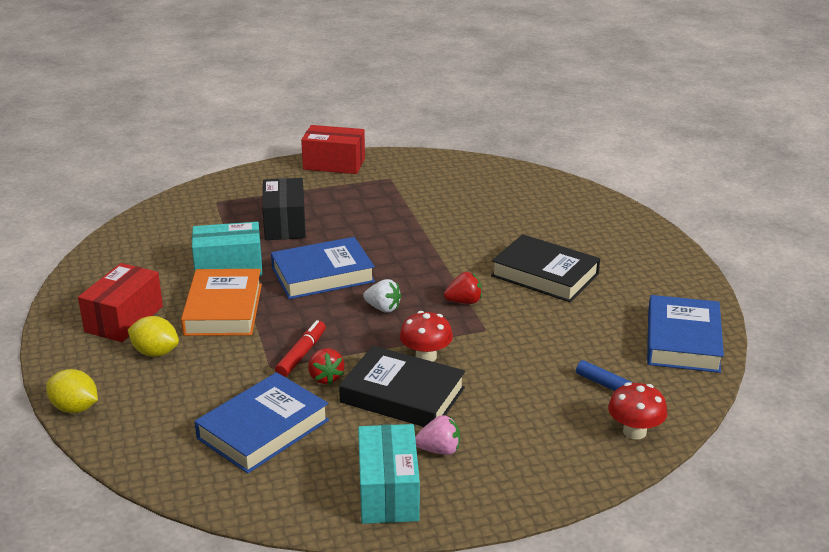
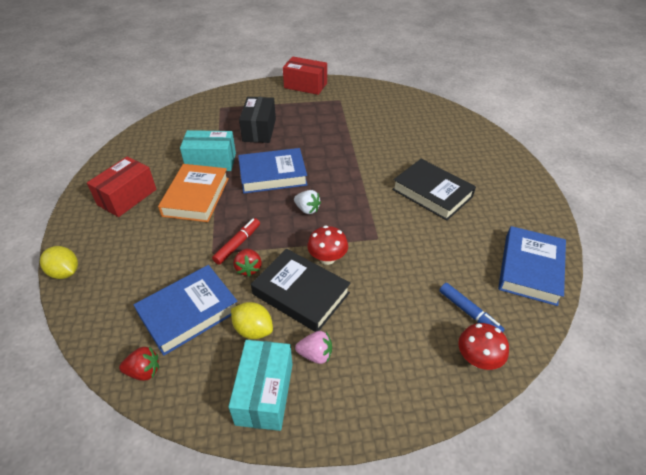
camera: 10 degrees right, 15 degrees up
(155, 352) = (137, 229): yellow lemon -> yellow lemon (253, 330)
(464, 302) = (367, 210): red strawberry -> red strawberry (144, 371)

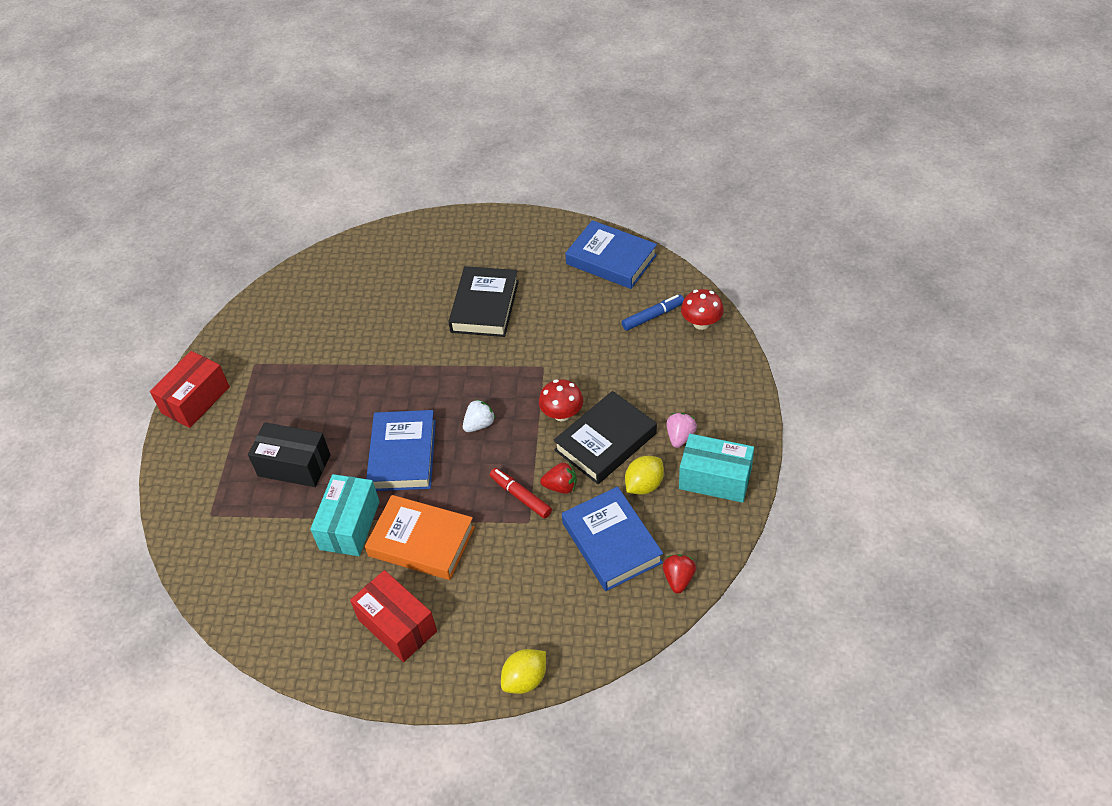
camera: 75 degrees left, 5 degrees up
(432, 193) = (485, 306): black book -> black book turned 45 degrees counterclockwise

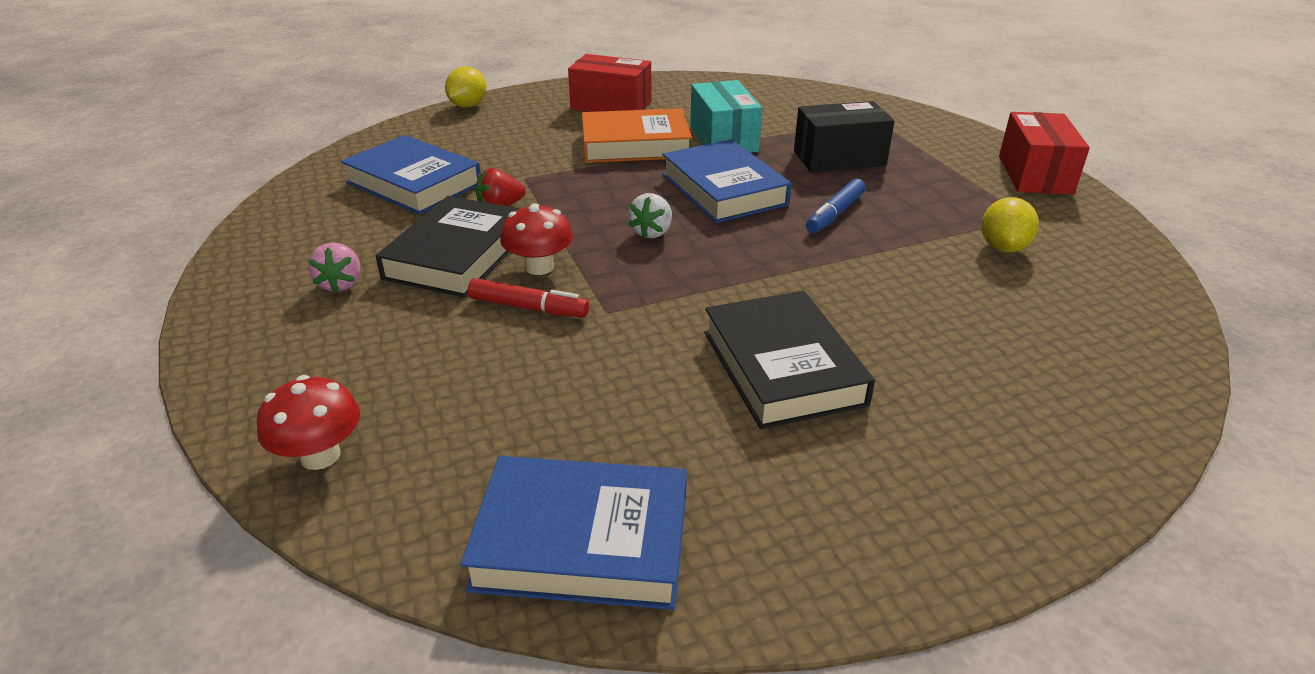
camera: 150 degrees right, 15 degrees down
(520, 496) = (547, 191): red marker -> red marker (528, 308)
(644, 485) = (386, 230): yellow lemon -> yellow lemon (1003, 247)
(653, 316) = (433, 440): blue marker -> blue marker (835, 214)
(678, 579) = (324, 177): red strawberry -> none
(715, 479) = (280, 255): turquoise box -> none

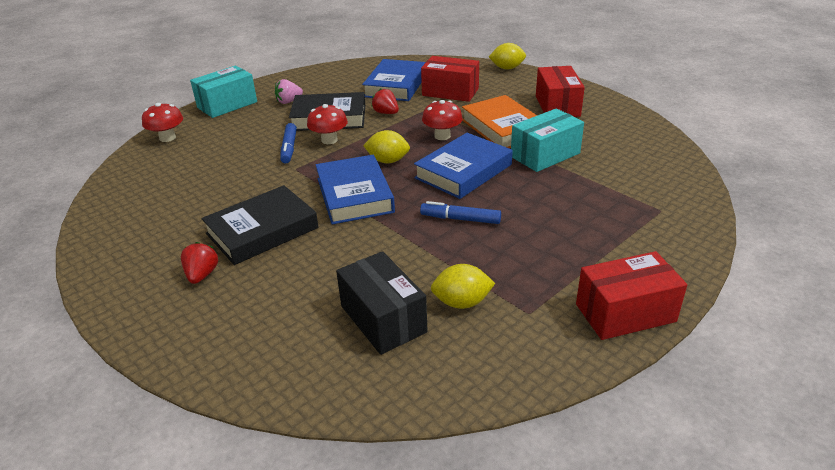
camera: 70 degrees right, 0 degrees up
(256, 356) = (227, 105): none -> turquoise box
(491, 152) = (450, 92): none -> red box
(528, 308) = (289, 148): red marker -> blue marker
(582, 542) = (123, 205): blue book -> blue book (354, 195)
(617, 183) = (442, 136): none -> red mushroom
(652, 232) = (388, 161): white strawberry -> yellow lemon
(839, 158) = (558, 206): black box -> black box (383, 319)
(885, 443) = (202, 275): none -> red strawberry

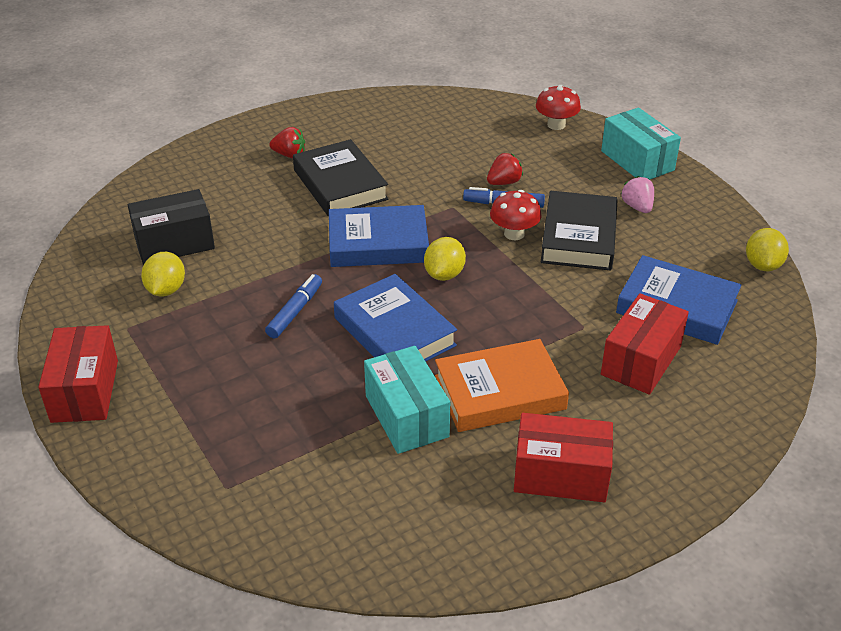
camera: 100 degrees right, 5 degrees up
(386, 113) = (580, 287): red strawberry -> red strawberry (504, 182)
(442, 136) = (494, 328): red mushroom -> none
(507, 68) = (735, 450): yellow lemon -> yellow lemon (762, 265)

